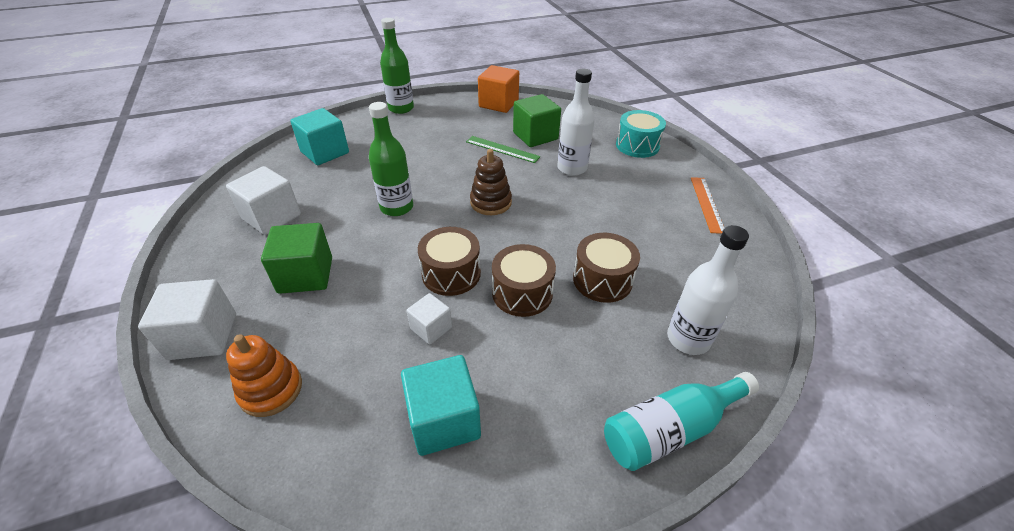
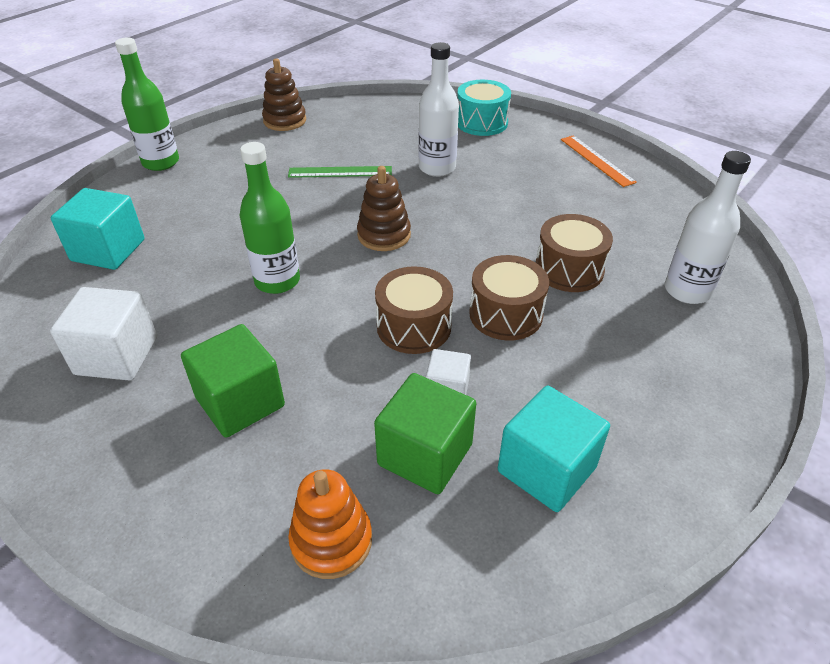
camera: 30 degrees left, 0 degrees up
(203, 336) = (176, 532): white cube -> none
(498, 104) = (285, 121): orange cube -> brown stacking toy
(535, 136) = (364, 145): green cube -> green cube (425, 454)
(670, 429) = (739, 374): turquoise bottle -> none

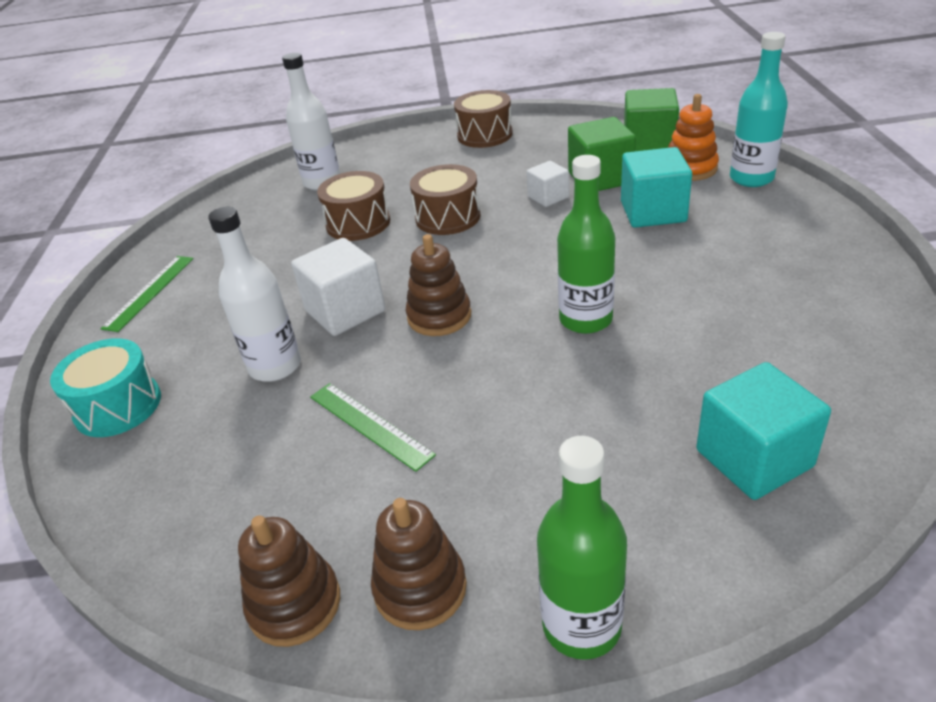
camera: 130 degrees left, 5 degrees down
(116, 356) = (787, 319): white cube -> white cube (345, 311)
(237, 563) = (751, 178): none -> turquoise bottle
(239, 143) = (420, 588): none -> brown stacking toy
(240, 402) = (695, 244): green cube -> green cube (648, 144)
(414, 326) = (519, 236): brown drum -> brown drum (485, 135)
(546, 469) = (544, 152): turquoise cube -> turquoise cube (653, 212)
(597, 160) = (149, 292): orange ruler -> green ruler

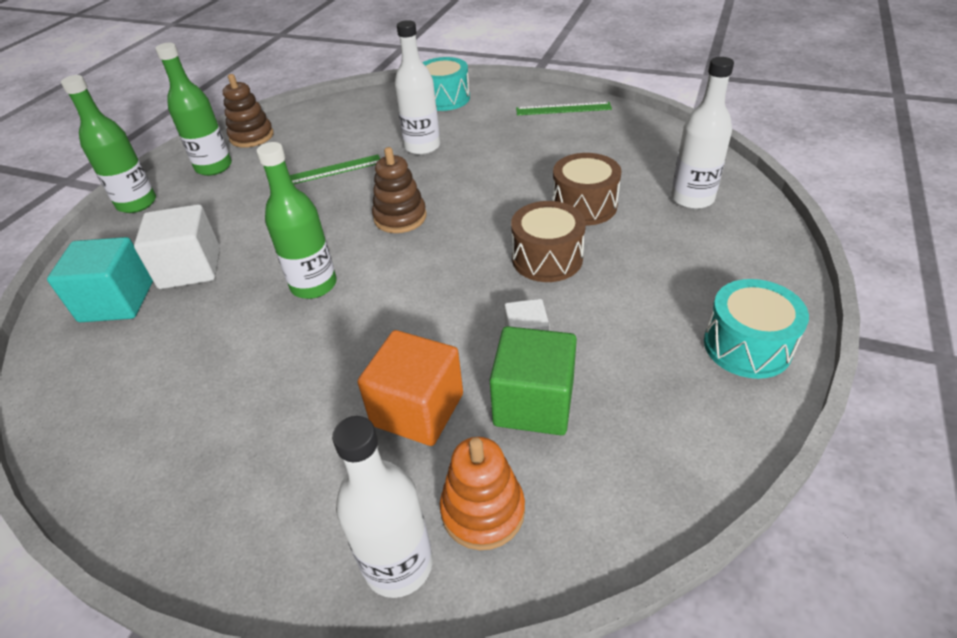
camera: 115 degrees right, 5 degrees up
(149, 292) = (563, 109): green ruler -> green ruler turned 45 degrees counterclockwise
(345, 311) = (453, 179): white cube -> white cube (190, 268)
(420, 588) = (214, 167): brown stacking toy -> green bottle
(485, 135) = (747, 346): brown drum -> turquoise drum
(648, 144) = (593, 508): green cube -> none
(653, 212) = (417, 409): turquoise cube -> orange cube
(751, 178) = (398, 564): turquoise bottle -> white bottle

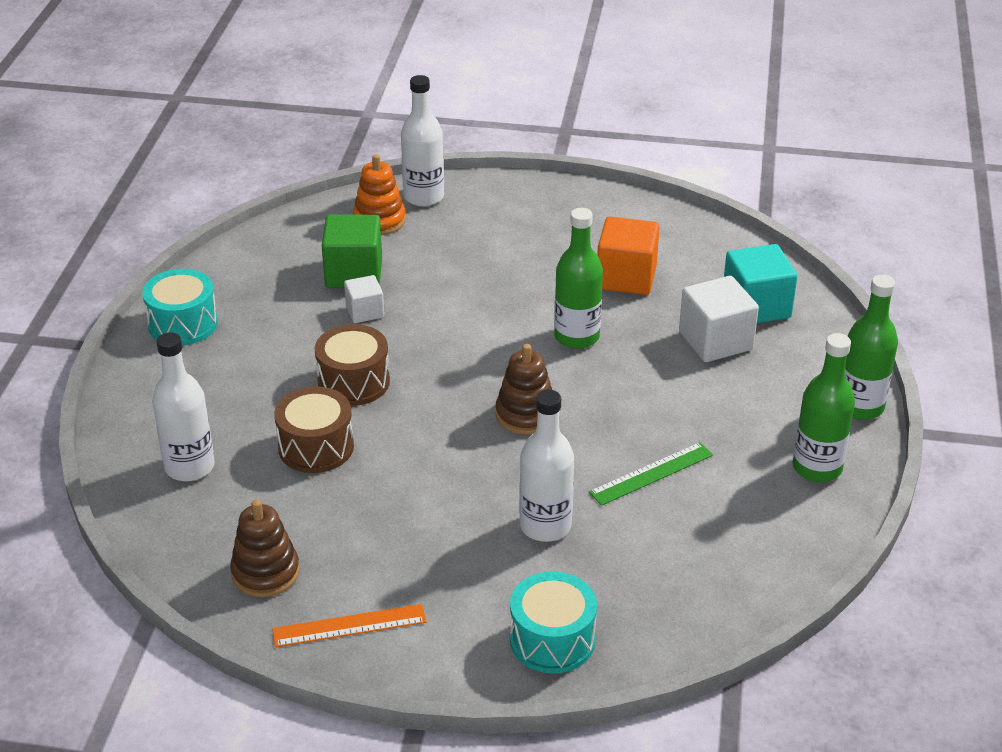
camera: 165 degrees right, 5 degrees down
(252, 136) = (814, 528): brown stacking toy -> brown stacking toy (265, 572)
(417, 409) = (439, 261): orange cube -> orange cube (626, 277)
(563, 109) = (349, 626): green ruler -> orange ruler

